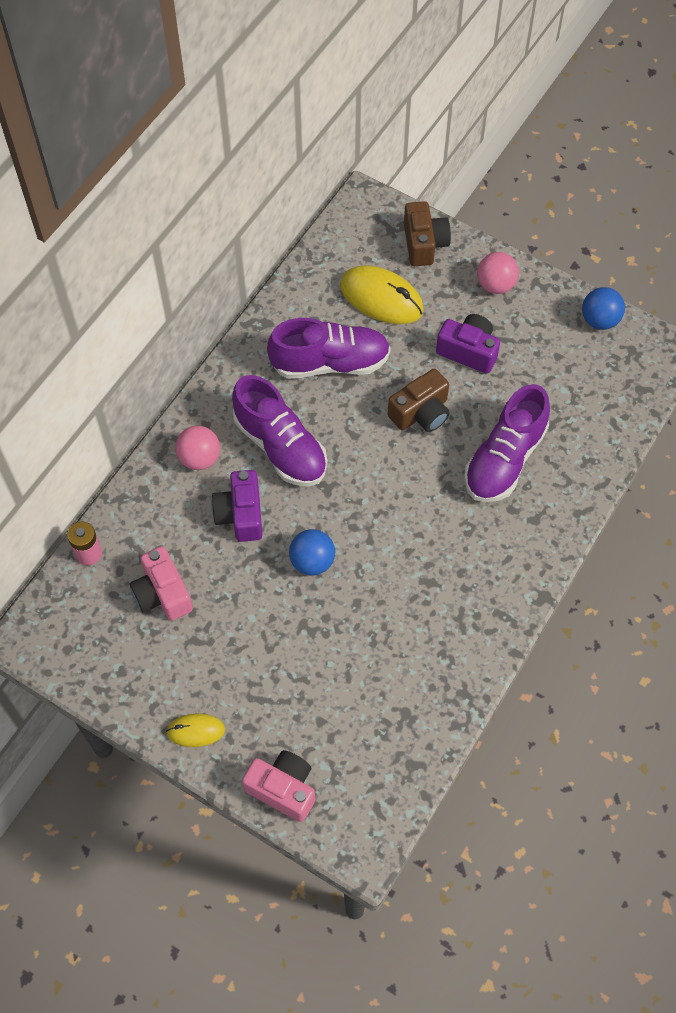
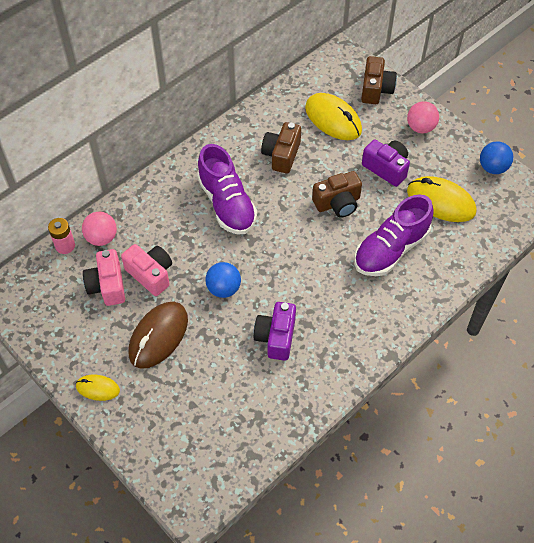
camera: 15 degrees right, 5 degrees down
(199, 458) = (166, 199): pink ball -> pink ball (102, 238)
(240, 514) = (182, 244): purple camera -> purple camera (276, 337)
(250, 644) = (158, 336): none -> brown mouse
(283, 789) = (148, 447): pink camera -> pink camera (151, 274)
(330, 363) = (281, 155): purple shoe -> brown camera
(548, 381) = (440, 202): none -> yellow mouse

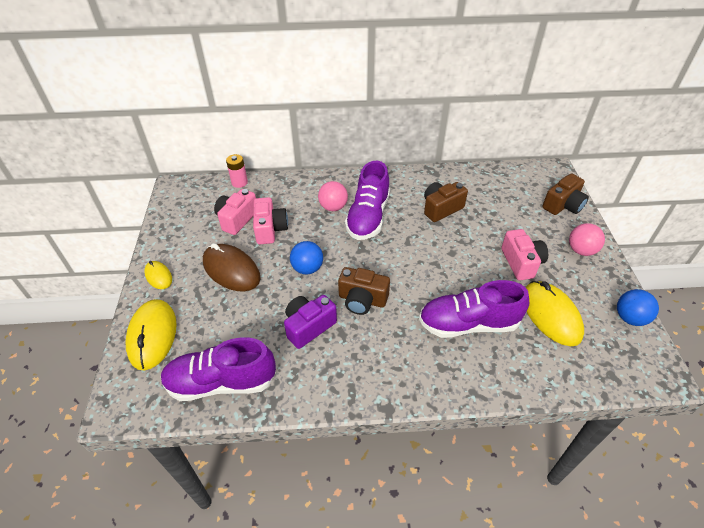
camera: 40 degrees right, 10 degrees down
(102, 238) = (265, 190): pink ball -> pink ball (333, 207)
(158, 336) = (231, 270): brown mouse -> brown mouse turned 60 degrees clockwise
(255, 428) = (221, 382): none -> purple shoe
(333, 119) = (506, 207): yellow mouse -> yellow mouse (153, 335)
(338, 203) = (454, 264): brown camera -> brown camera (362, 300)
(386, 168) = (521, 263): purple camera -> pink camera

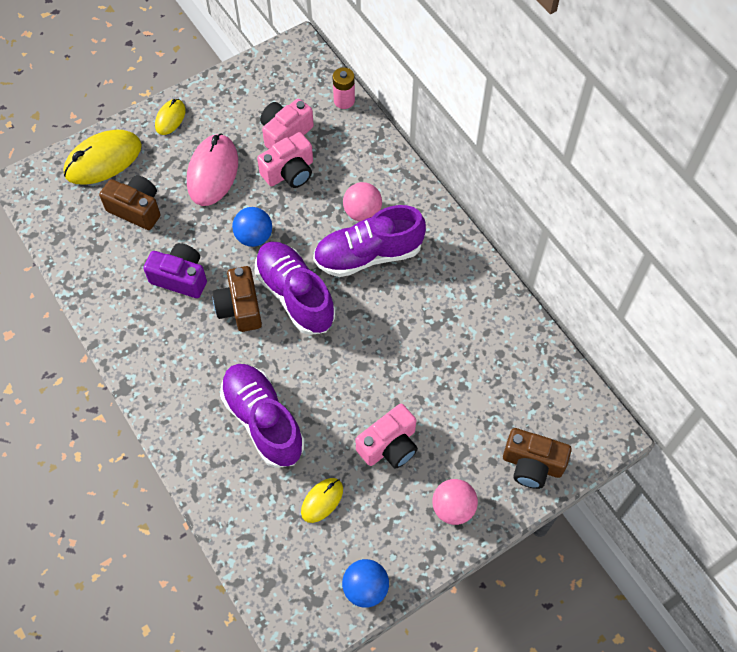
camera: 60 degrees right, 15 degrees up
(221, 382) = (84, 243): purple shoe -> purple shoe (295, 295)
(231, 270) = (212, 172): brown mouse -> pink mouse
(237, 219) = (285, 133): pink camera -> pink camera turned 45 degrees counterclockwise
(441, 208) = (432, 325): brown camera -> brown camera (136, 209)
(550, 315) = (322, 500): yellow mouse -> yellow mouse, size x0.55

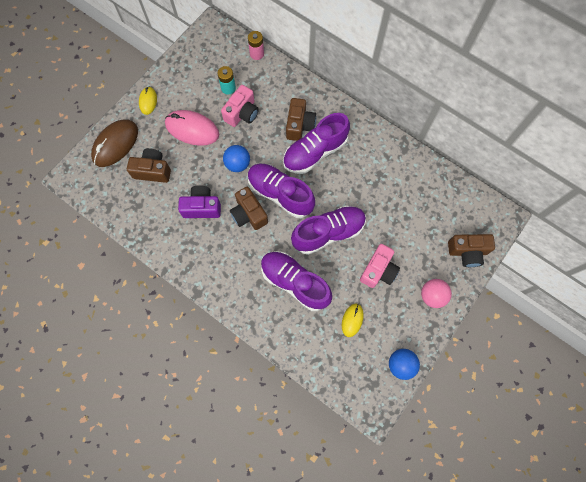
camera: 20 degrees left, 10 degrees up
(103, 160) = (115, 144): yellow mouse -> brown mouse
(212, 172) = (192, 129): pink mouse -> pink mouse turned 60 degrees counterclockwise
(285, 133) = (228, 88): pink camera -> turquoise battery
(340, 370) = (328, 233): none -> purple shoe
(362, 212) = (299, 125): pink ball -> brown camera

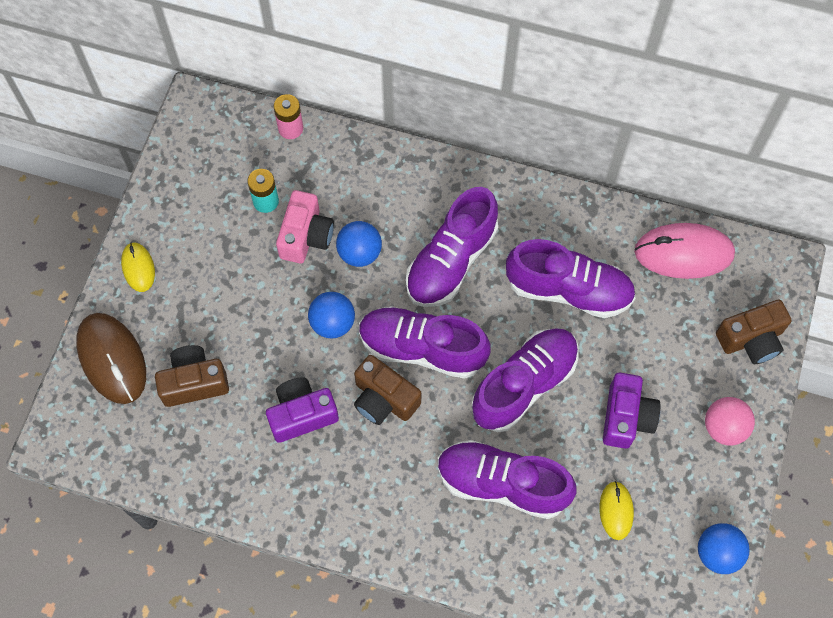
camera: 20 degrees left, 5 degrees down
(115, 144) = (112, 359): brown mouse -> brown mouse turned 45 degrees counterclockwise
(192, 129) = (233, 290): pink mouse -> pink mouse (683, 253)
(267, 131) = (359, 253): none -> blue ball
(299, 125) = (409, 225): brown camera -> none
(373, 189) = (568, 290): none -> purple shoe
(378, 270) = (626, 417): pink camera -> purple camera

